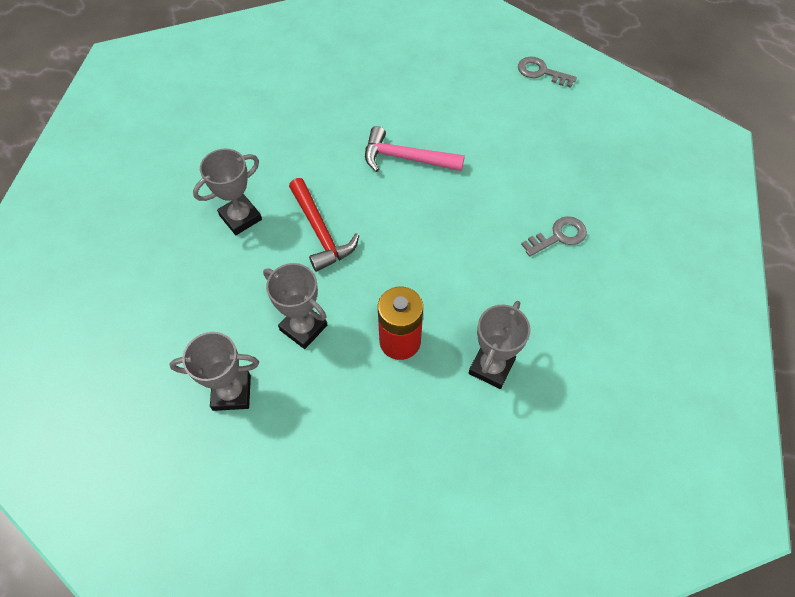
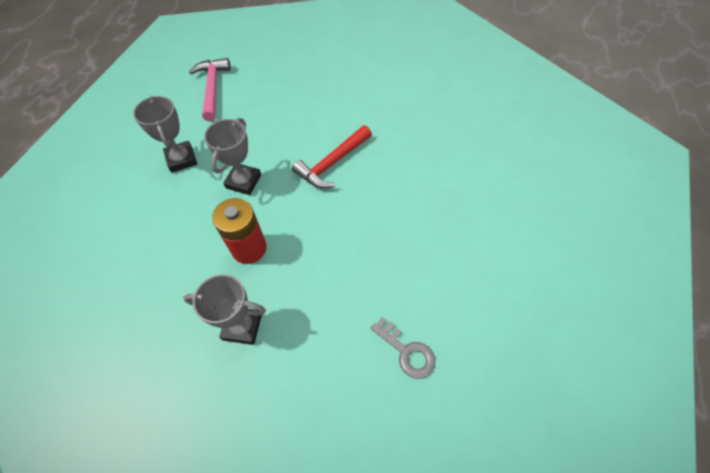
camera: 70 degrees right, 0 degrees up
(240, 217) = (325, 113): grey trophy -> none
(406, 158) = (434, 196): pink hammer -> pink hammer (212, 88)
(541, 72) = (614, 280): grey key -> none

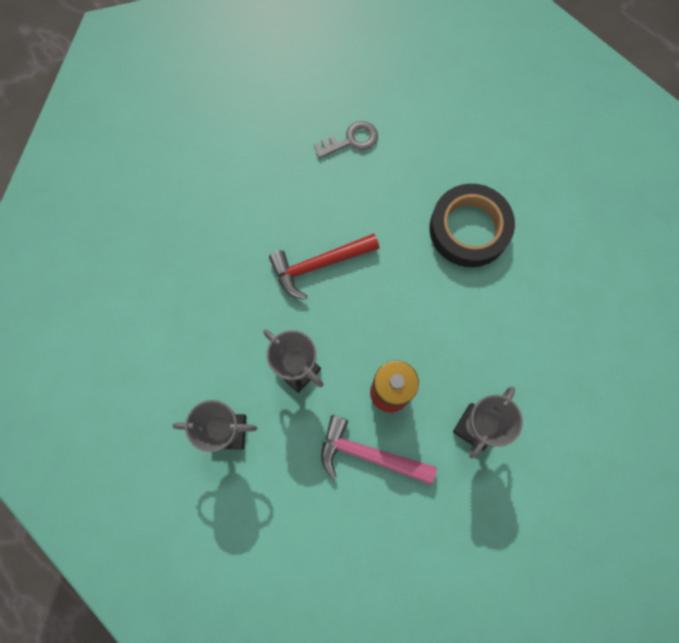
camera: 65 degrees left, 15 degrees up
(212, 88) = (122, 360): pink hammer -> pink hammer (368, 454)
(332, 163) = (319, 265): red hammer -> red hammer turned 90 degrees clockwise
(407, 351) = (558, 290): grey key -> grey key (351, 140)
(422, 253) = (469, 229): none -> black tape

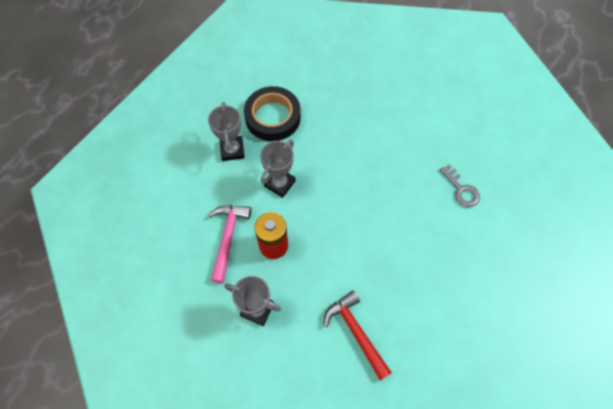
camera: 80 degrees right, 10 degrees down
(319, 265) = (357, 184): red hammer -> red hammer (356, 332)
(469, 229) = (413, 285): black tape -> black tape (272, 117)

